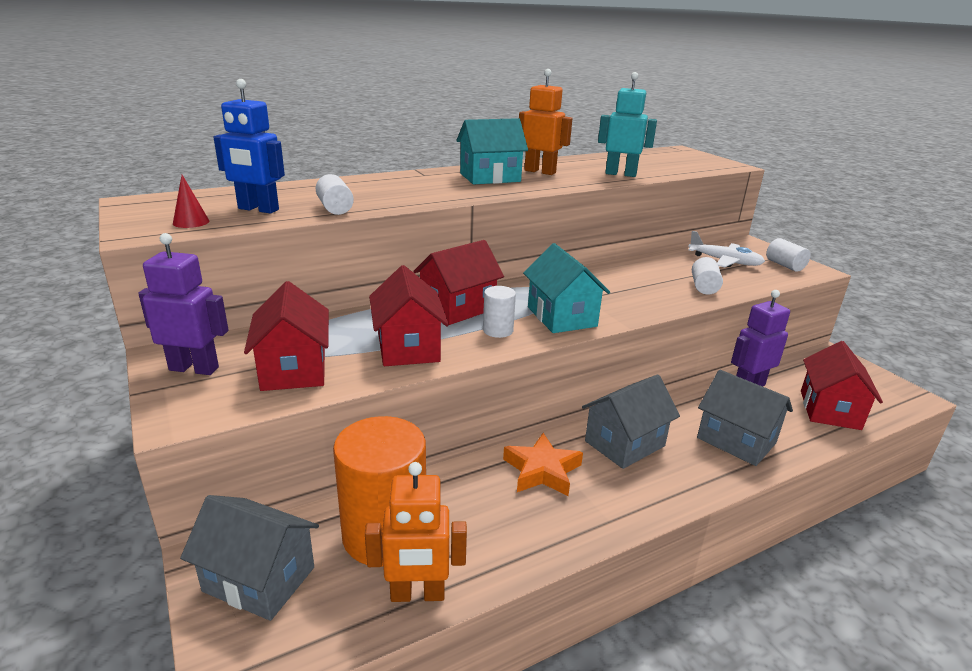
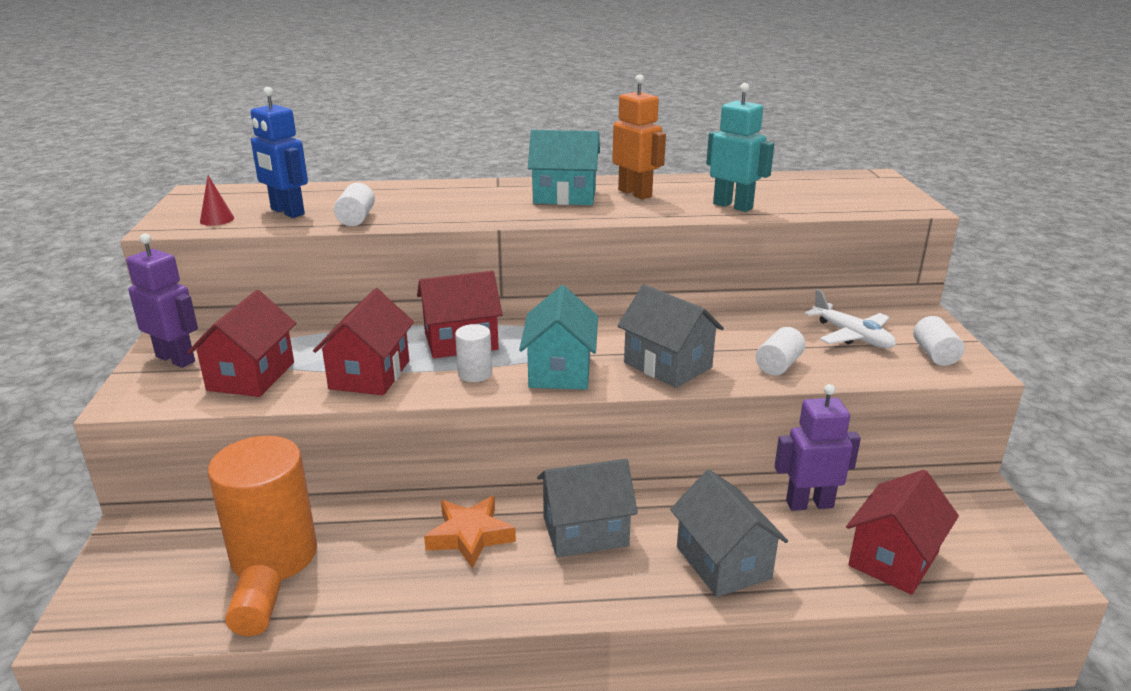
camera: 25 degrees right, 0 degrees up
(259, 579) = (149, 561): grey house -> grey house (667, 365)
(417, 594) = (257, 614): orange robot -> orange cylinder

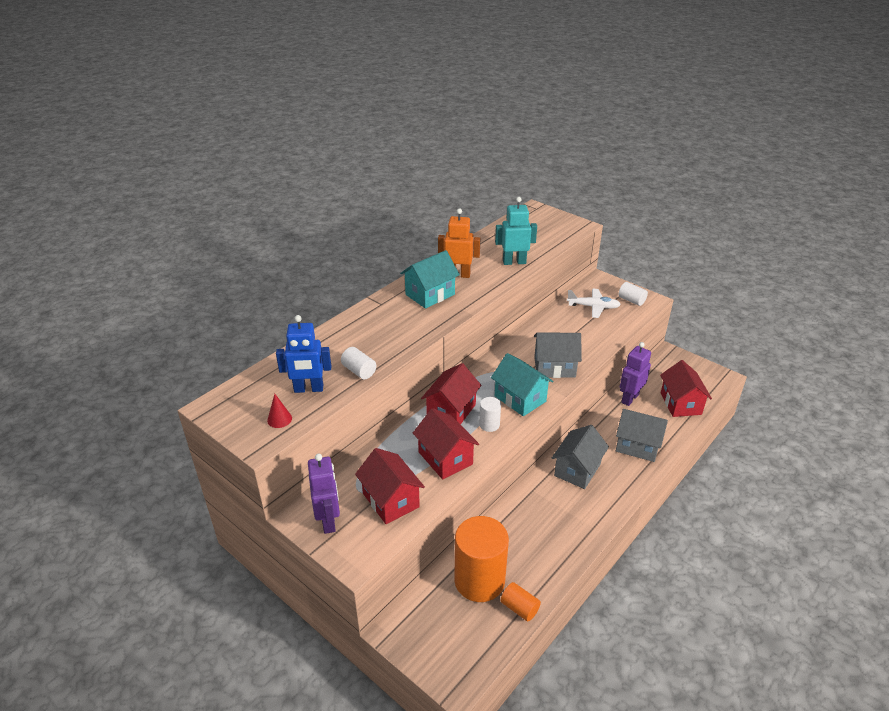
camera: 45 degrees left, 10 degrees up
(176, 359) = (328, 521): purple robot -> purple robot turned 90 degrees clockwise
(470, 536) = (540, 506): orange star -> none
(778, 365) = (591, 340): white cylinder -> none

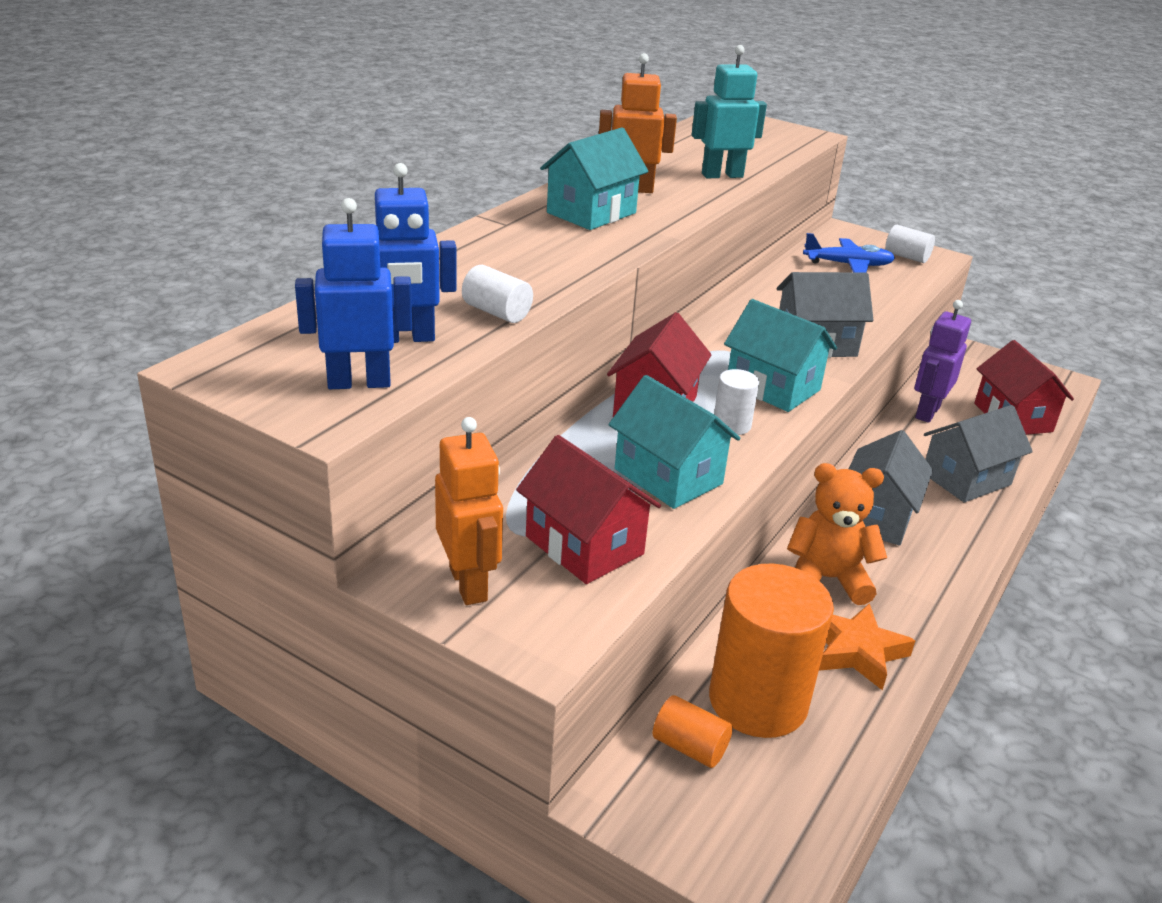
camera: 10 degrees left, 5 degrees down
(279, 419) = (359, 382): red cone -> blue robot
(328, 521) = (469, 584): purple robot -> orange robot
(445, 458) = (668, 476): red house -> turquoise house
(519, 608) = (848, 743): orange cylinder -> orange cylinder (689, 747)
(537, 508) = (827, 579): none -> orange teddy bear
(540, 554) = (856, 651): none -> orange star
(593, 307) = (848, 265): white plane -> blue plane
(637, 446) = (966, 479): grey house -> grey house turned 45 degrees counterclockwise

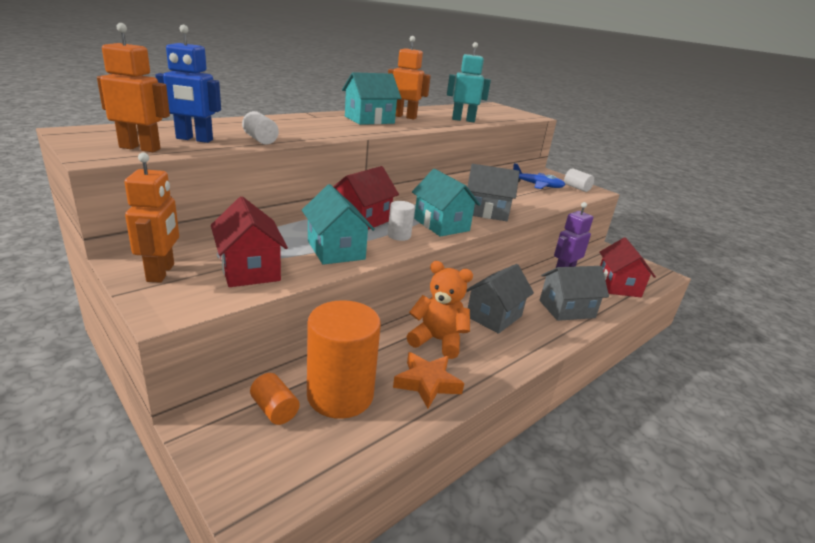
camera: 15 degrees right, 5 degrees down
(359, 382) = (140, 148): blue robot -> orange robot

